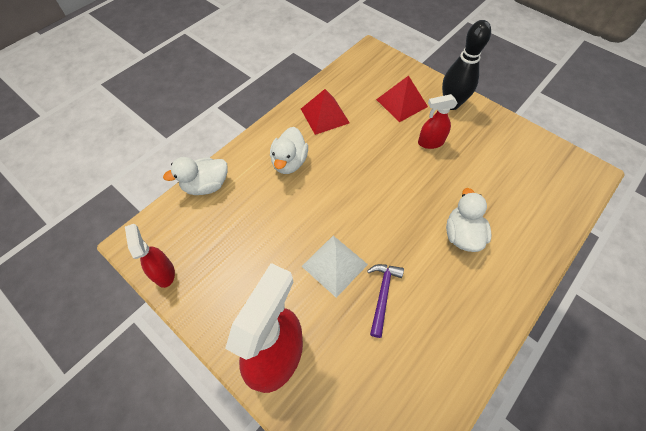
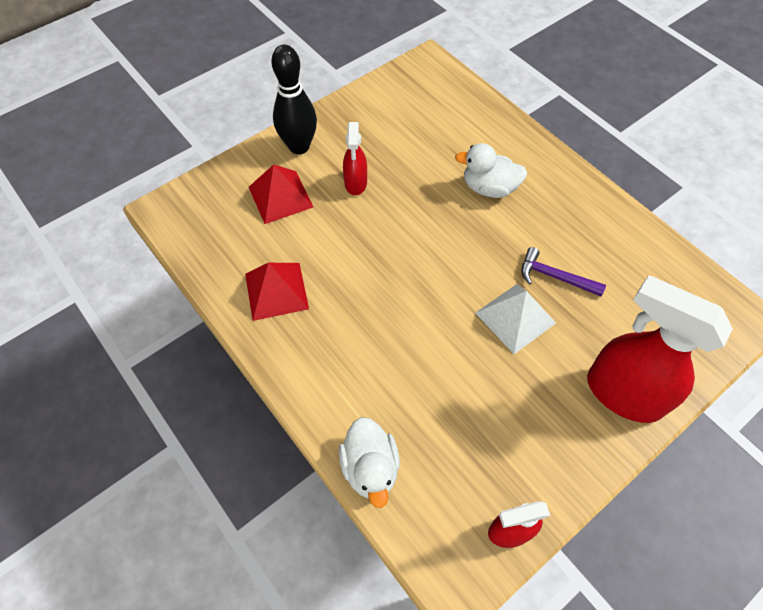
camera: 80 degrees left, 0 degrees up
(289, 162) = (351, 348): white duck -> none

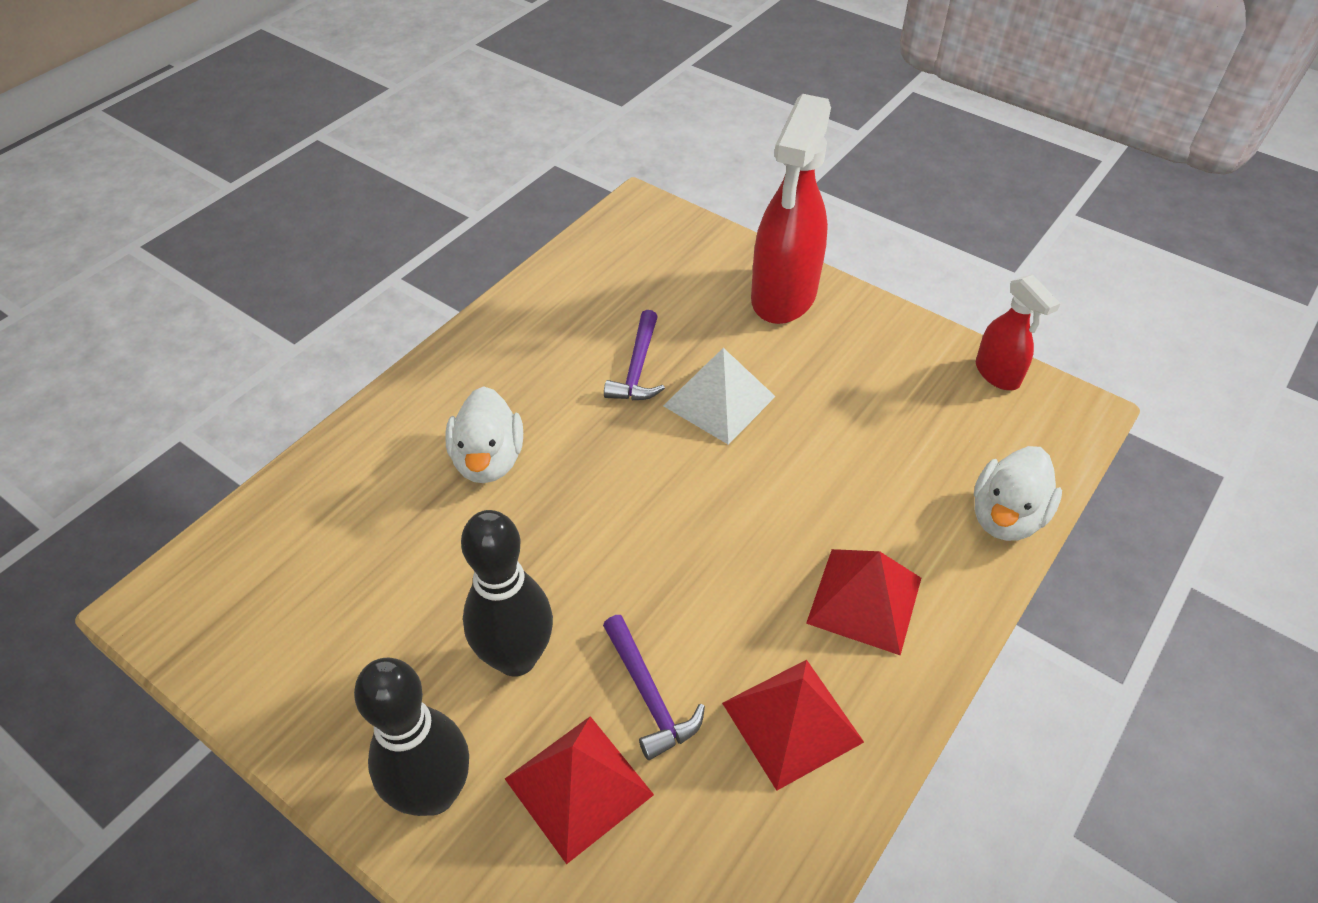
camera: 105 degrees left, 10 degrees down
(315, 233) = (649, 695): none -> purple hammer
(335, 352) = (864, 600): none -> red pyramid
(355, 183) = (516, 658): red spray bottle -> black bowling pin
(370, 468) = (1006, 517): white duck -> white duck turned 150 degrees clockwise

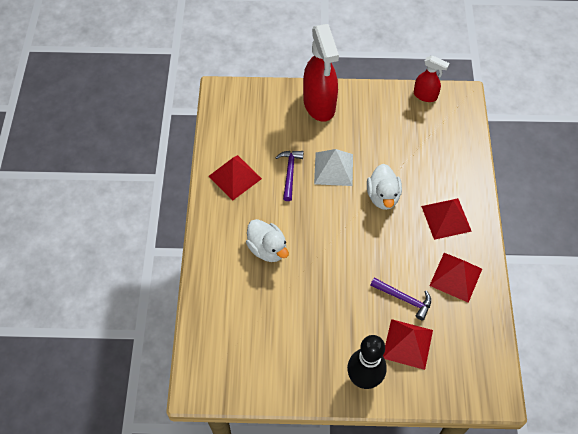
camera: 35 degrees left, 10 degrees up
(516, 658) = (349, 316): black bowling pin -> none
(544, 328) = (235, 177): none -> red pyramid
(637, 368) = (289, 173): purple hammer -> purple hammer turned 150 degrees counterclockwise
(1006, 517) = (468, 156): white duck -> white duck (383, 196)

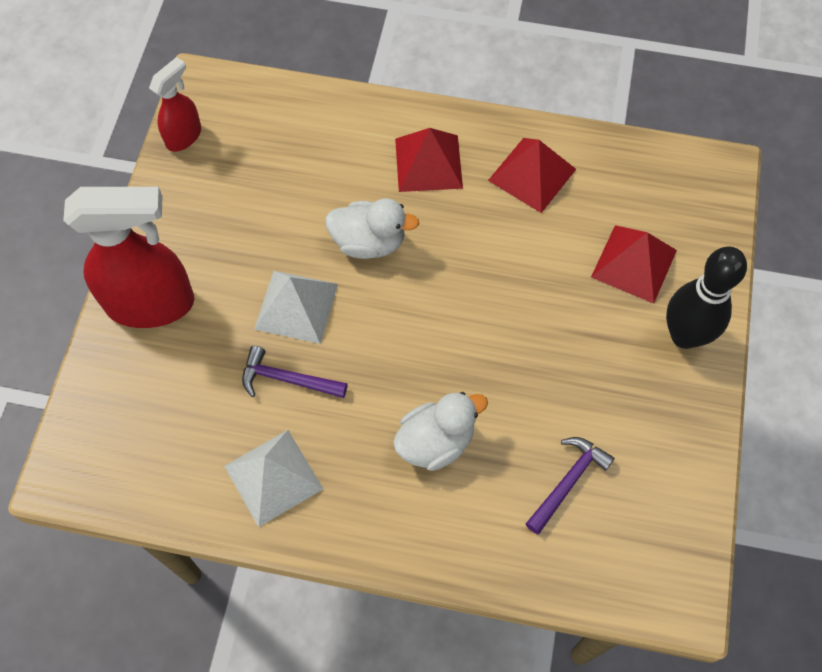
camera: 80 degrees left, 5 degrees up
(235, 177) = (273, 477): red pyramid -> white pyramid
(404, 299) = (559, 252): purple hammer -> purple hammer (568, 481)

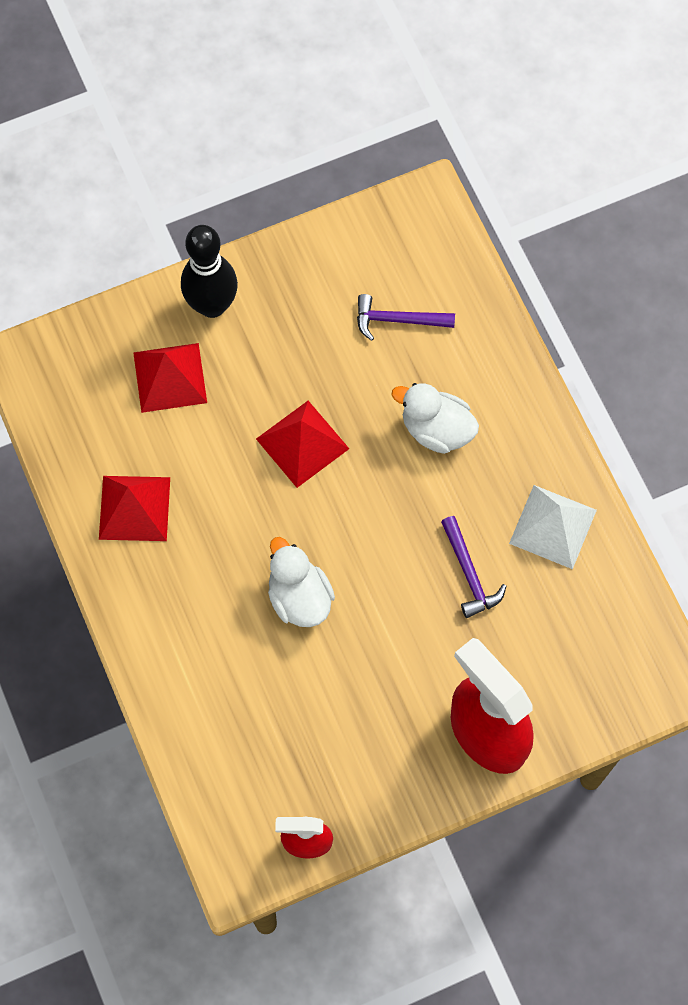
camera: 125 degrees left, 5 degrees up
(296, 306) = (402, 613): white pyramid -> none
(428, 163) = (182, 602): red pyramid -> red pyramid (302, 443)

